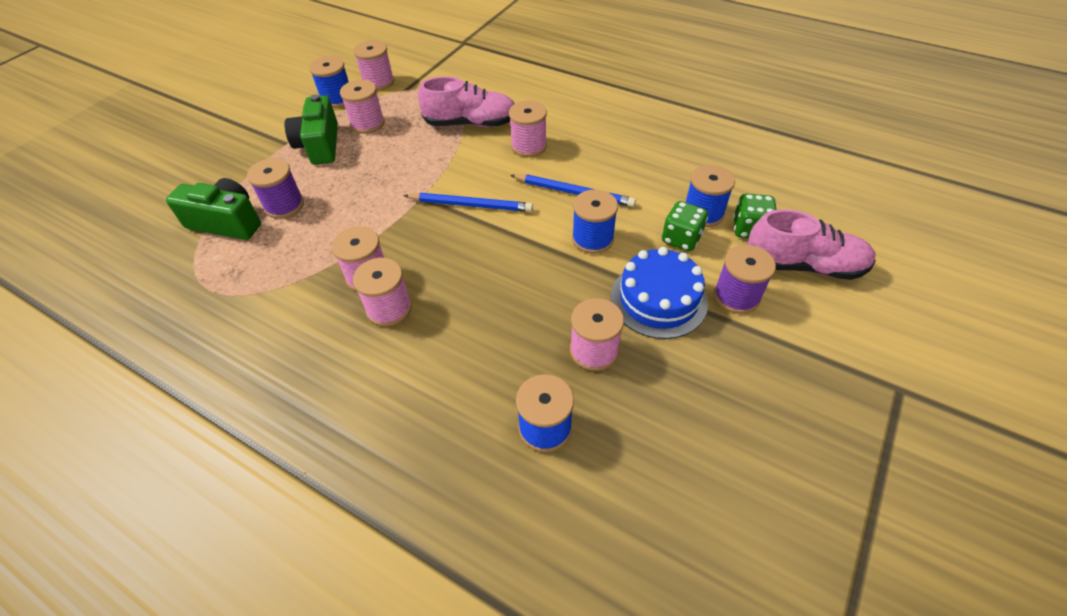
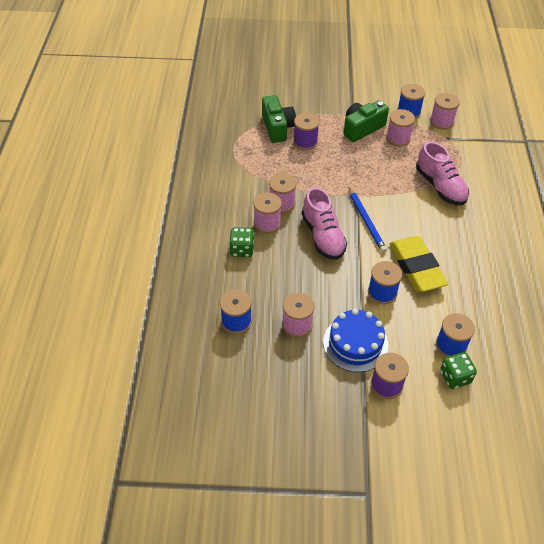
camera: 60 degrees right, 0 degrees up
(528, 146) = (442, 225): pink spool -> none
(574, 192) = (416, 267): blue pencil -> yellow eraser
(681, 239) = (416, 340): green dice -> green dice (242, 250)
(803, 265) = (442, 418): pink shoe -> pink shoe (323, 236)

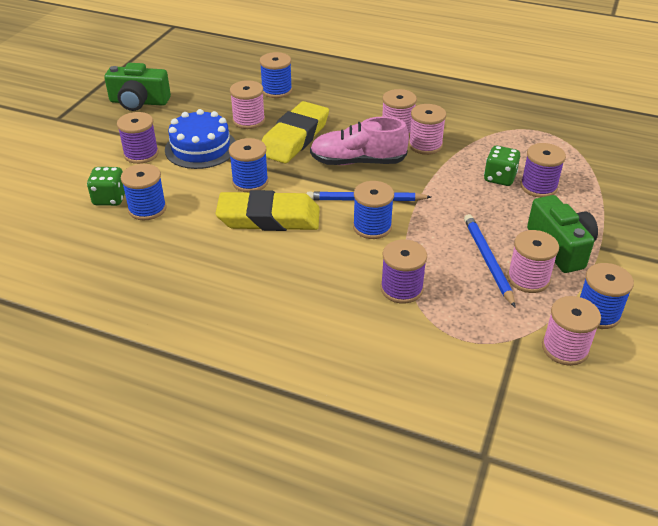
camera: 110 degrees right, 10 degrees down
(242, 250) = (365, 108): green dice -> green dice (499, 178)
(277, 127) = (575, 170): green camera -> green camera (139, 102)
(309, 283) = (294, 138): none -> yellow eraser
(392, 155) = (487, 260): none -> blue pencil
(393, 211) = (372, 227): none -> blue spool
(440, 186) = (401, 289): pink shoe -> purple spool

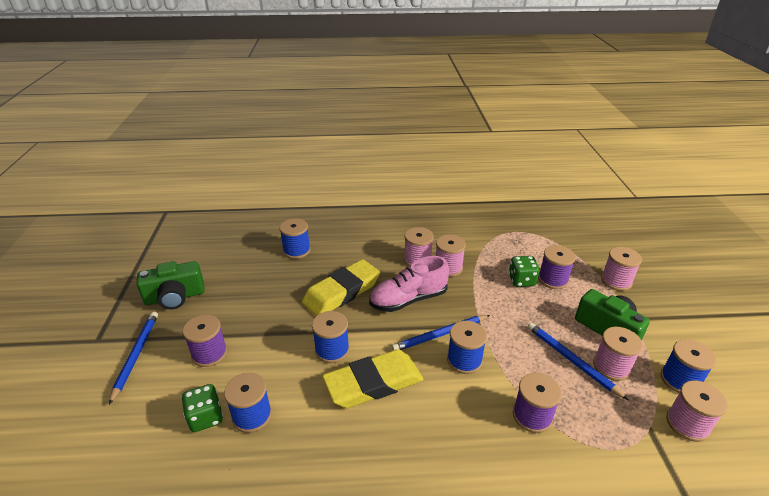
camera: 25 degrees left, 5 degrees down
(81, 138) = (136, 355): none -> blue pencil
(200, 148) = (264, 328): blue cake -> none
(249, 120) = (291, 286): pink spool -> pink spool (616, 281)
(294, 138) = (341, 292): yellow eraser -> yellow eraser turned 45 degrees clockwise

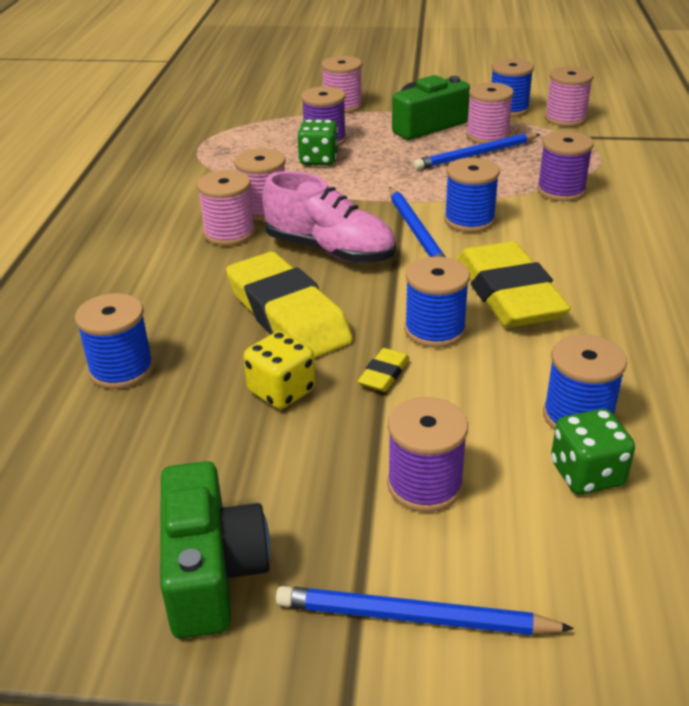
camera: 80 degrees left, 0 degrees up
(279, 299) = (281, 391): none -> yellow dice
(292, 332) = (384, 374): none -> yellow eraser
(408, 299) = (330, 250): pink shoe -> pink shoe turned 45 degrees counterclockwise

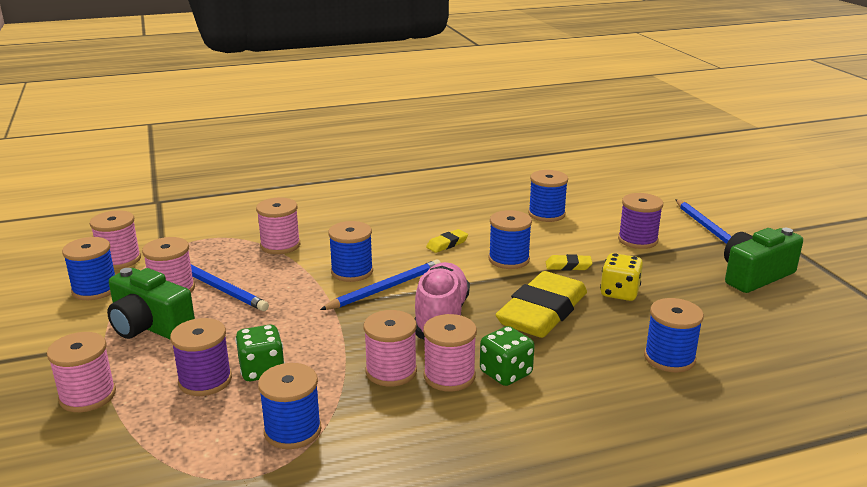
camera: 115 degrees left, 10 degrees down
(229, 163) = (292, 430): none -> blue spool
(509, 294) = (447, 244): yellow eraser -> yellow eraser, size x0.41
(561, 190) = (280, 245): purple spool -> pink spool
(587, 474) = (585, 208): green dice -> green dice (506, 373)

